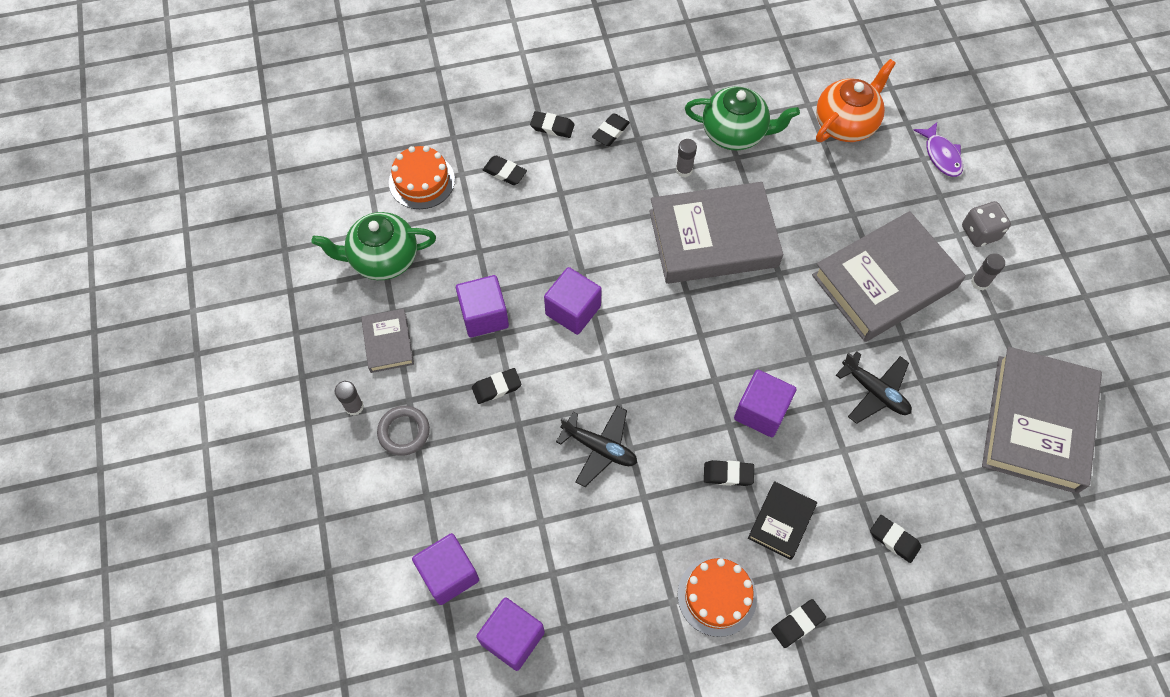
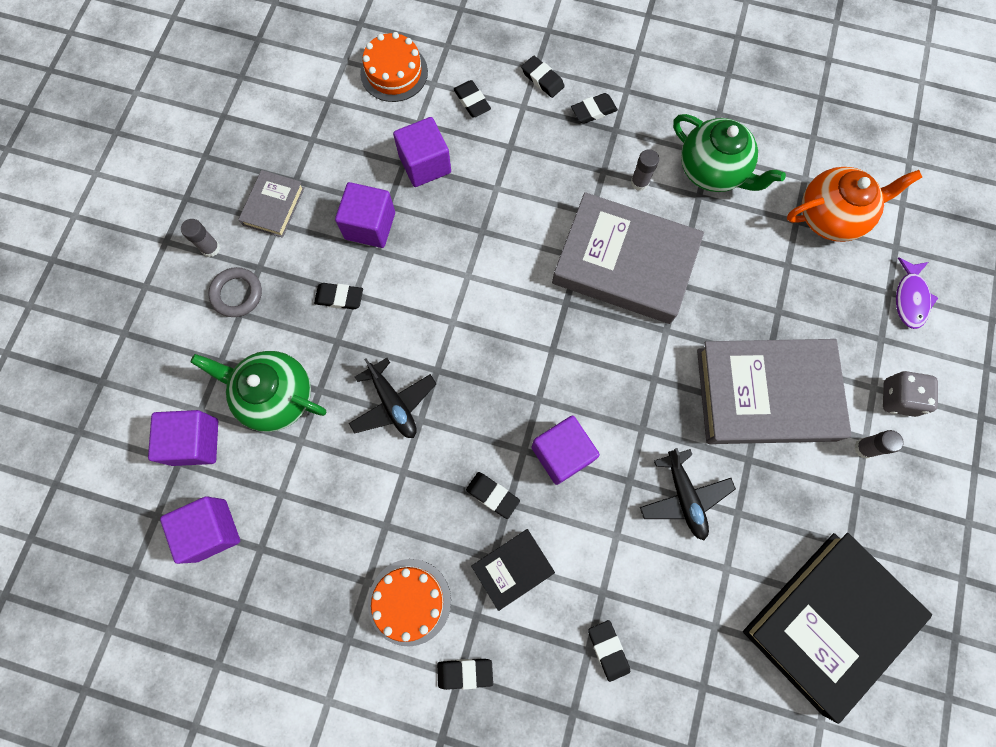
camera: 30 degrees right, 10 degrees up
(383, 259) = (316, 127): green teapot -> green teapot (276, 396)
(573, 310) = (451, 263): purple cube -> purple cube (425, 164)
(1036, 423) = (828, 621): grey book -> black book

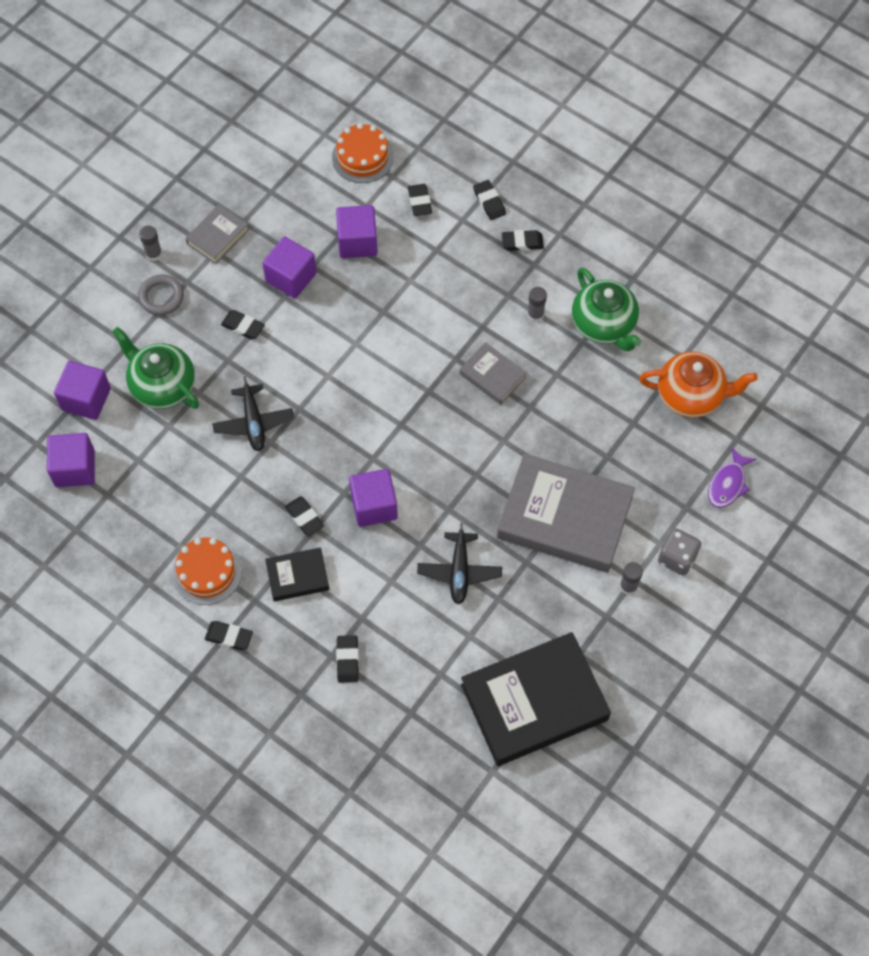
camera: 20 degrees right, 10 degrees down
(624, 263) = (492, 376): grey book -> grey book, size x0.48

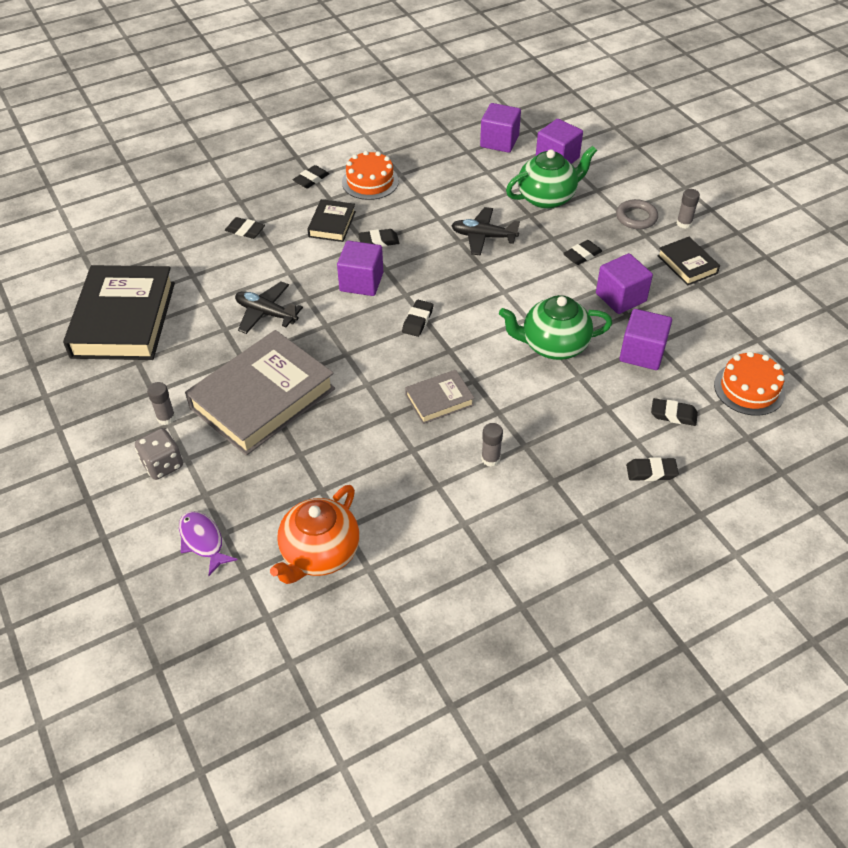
camera: 115 degrees right, 15 degrees down
(218, 237) = (687, 264): grey book -> black book
(522, 242) = (585, 481): black eraser -> black eraser (417, 320)
(604, 325) = (447, 512): green teapot -> green teapot (553, 345)

